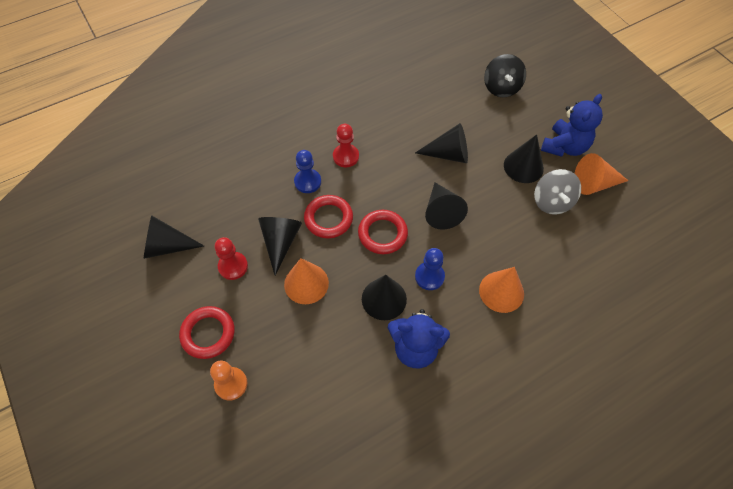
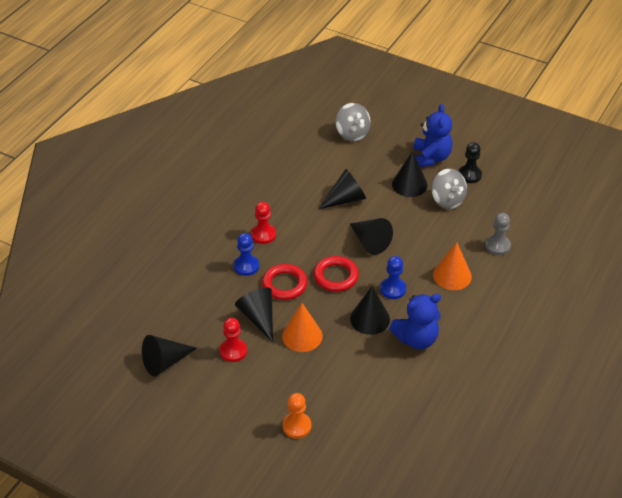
camera: 30 degrees left, 15 degrees down
(208, 334) = (251, 404): red ring -> none
(501, 88) = (352, 133): black spinning top -> grey spinning top
(573, 280) = (497, 246): none -> grey pawn
(594, 183) = (469, 175): orange cone -> black pawn

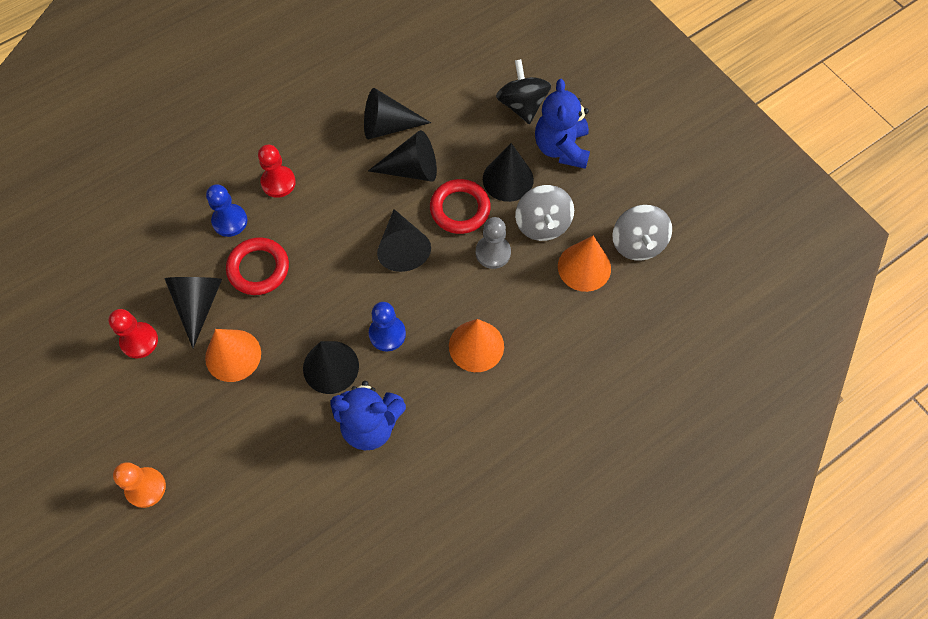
camera: 25 degrees right, 20 degrees up
(165, 362) = (53, 321): black cone -> black cone (388, 126)
(336, 276) = (328, 283): red ring -> red ring (460, 209)
(352, 133) = (482, 70): grey spinning top -> grey spinning top (637, 243)
(390, 143) = (522, 105): none -> black spinning top
(431, 158) = (561, 148): blue teddy bear -> blue teddy bear turned 150 degrees clockwise
(469, 175) = (597, 195): black pawn -> none
(488, 213) = (584, 267): none -> orange cone
(497, 246) = (565, 324): grey pawn -> grey pawn (493, 252)

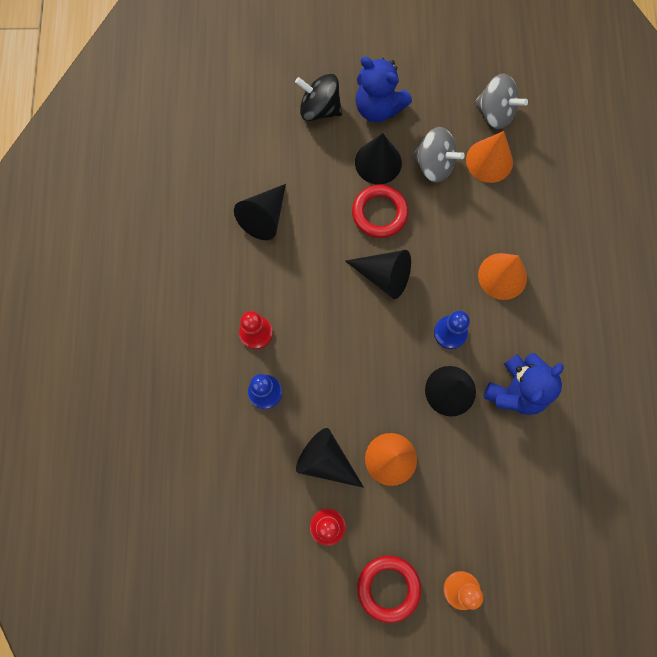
camera: 55 degrees left, 10 degrees up
(258, 268) = (326, 395): red ring -> red ring (388, 588)
(411, 169) = (318, 225): black cone -> none
(493, 252) = (433, 214): grey pawn -> none

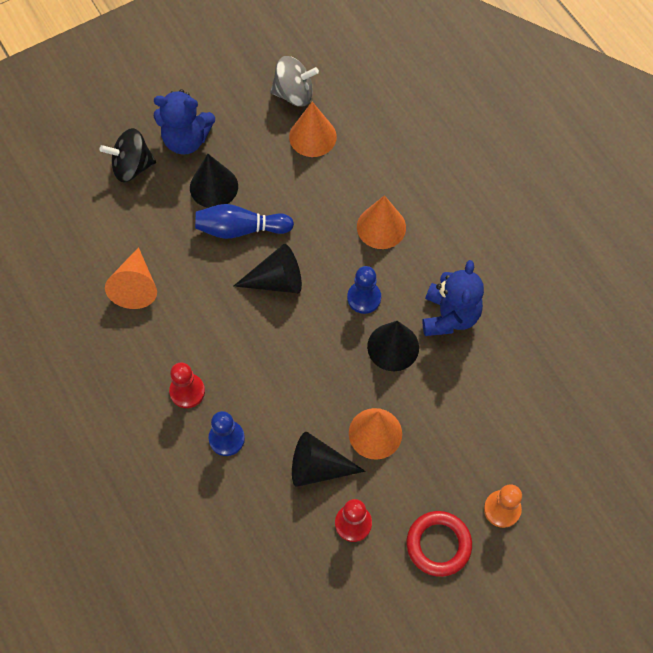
camera: 30 degrees left, 10 degrees down
(264, 217) = (135, 286): black cone -> orange cone
(379, 213) = (240, 229): red ring -> blue bowling pin
(434, 164) = (265, 163): grey spinning top -> none

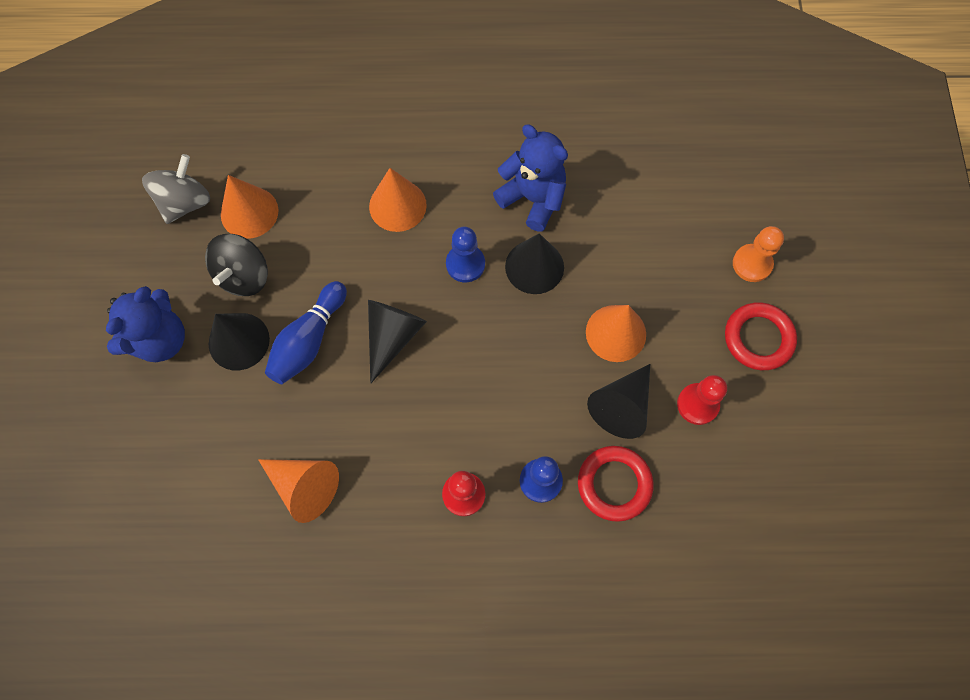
camera: 60 degrees left, 5 degrees up
(132, 167) = (152, 415): black spinning top -> black spinning top (244, 276)
(253, 492) = (614, 484): none -> red ring

